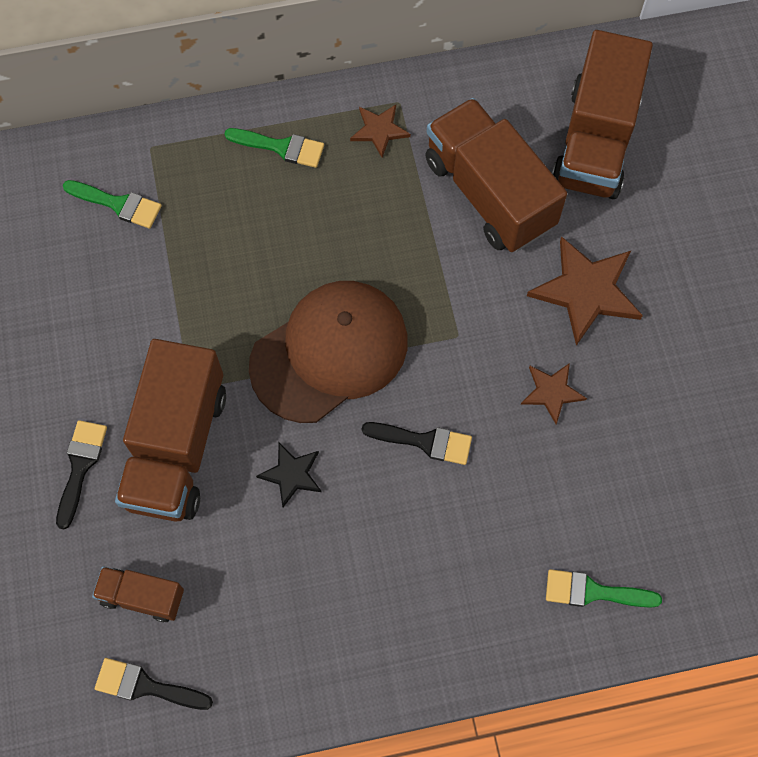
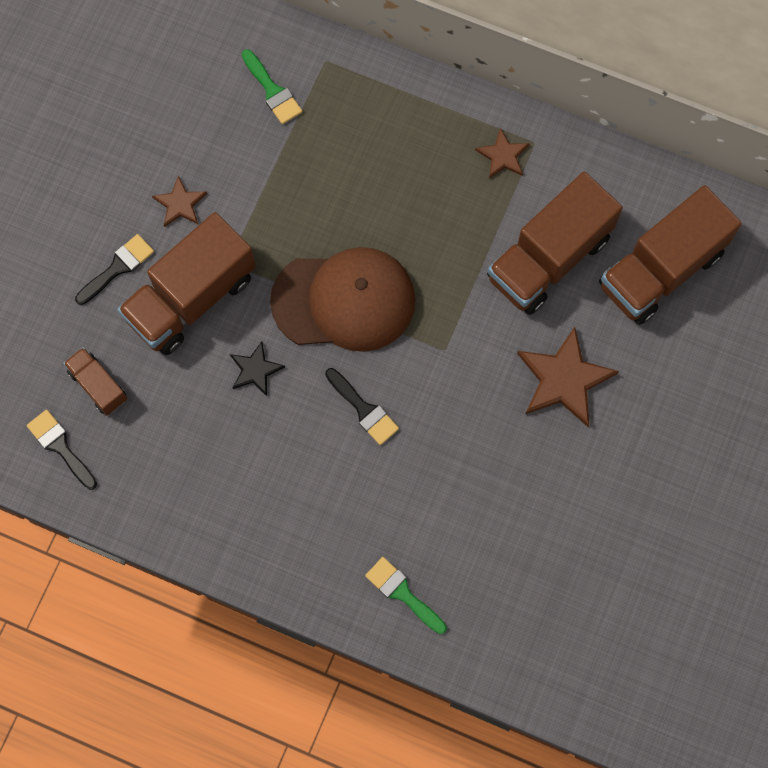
camera: 35 degrees right, 5 degrees up
(281, 147) = (420, 122): green brush -> none
(489, 193) = (548, 258): brown truck -> brown truck turned 135 degrees counterclockwise
(552, 392) = (481, 436): brown star -> brown star (180, 204)

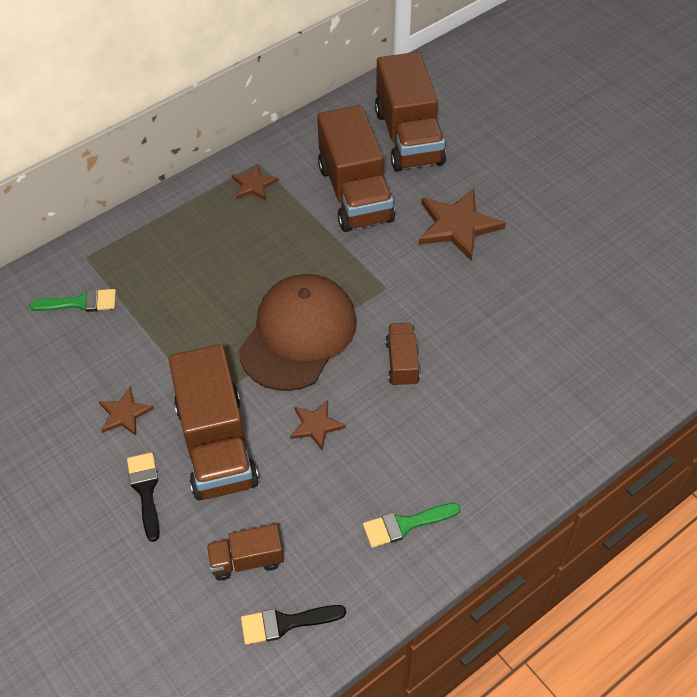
camera: 60 degrees left, 20 degrees down
(255, 370) = (316, 425): black star -> brown star
(364, 409) = (402, 363): black brush -> brown truck
(402, 593) = (579, 407): green brush -> green brush (405, 525)

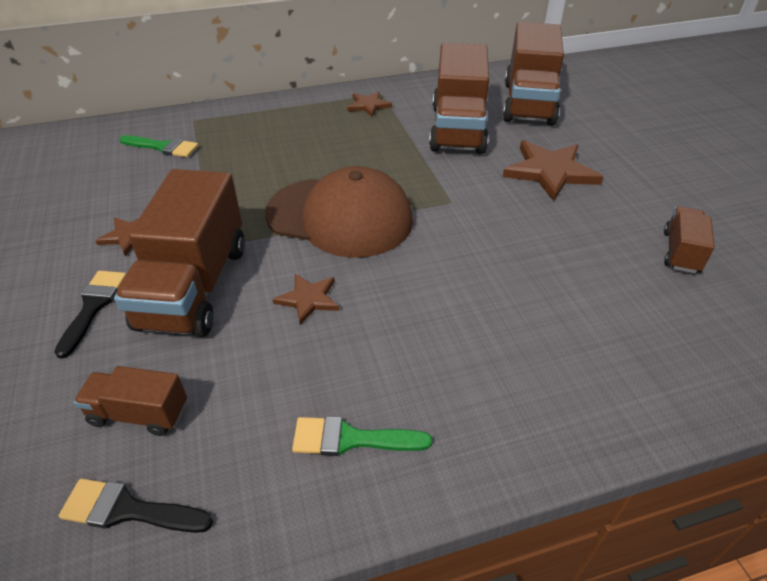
camera: 20 degrees right, 10 degrees down
(298, 335) = (340, 217): brown cap -> brown cap turned 60 degrees clockwise
(402, 363) = (435, 268): brown truck -> brown truck (681, 252)

